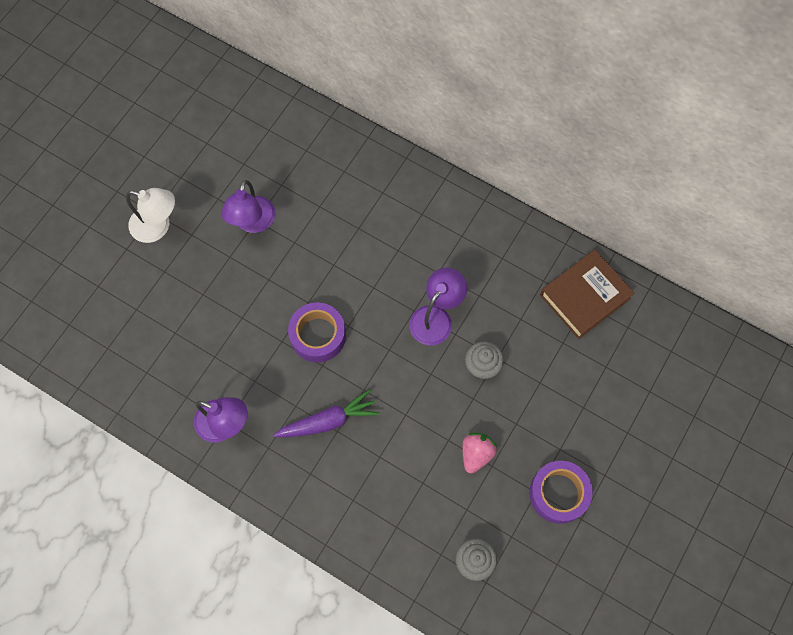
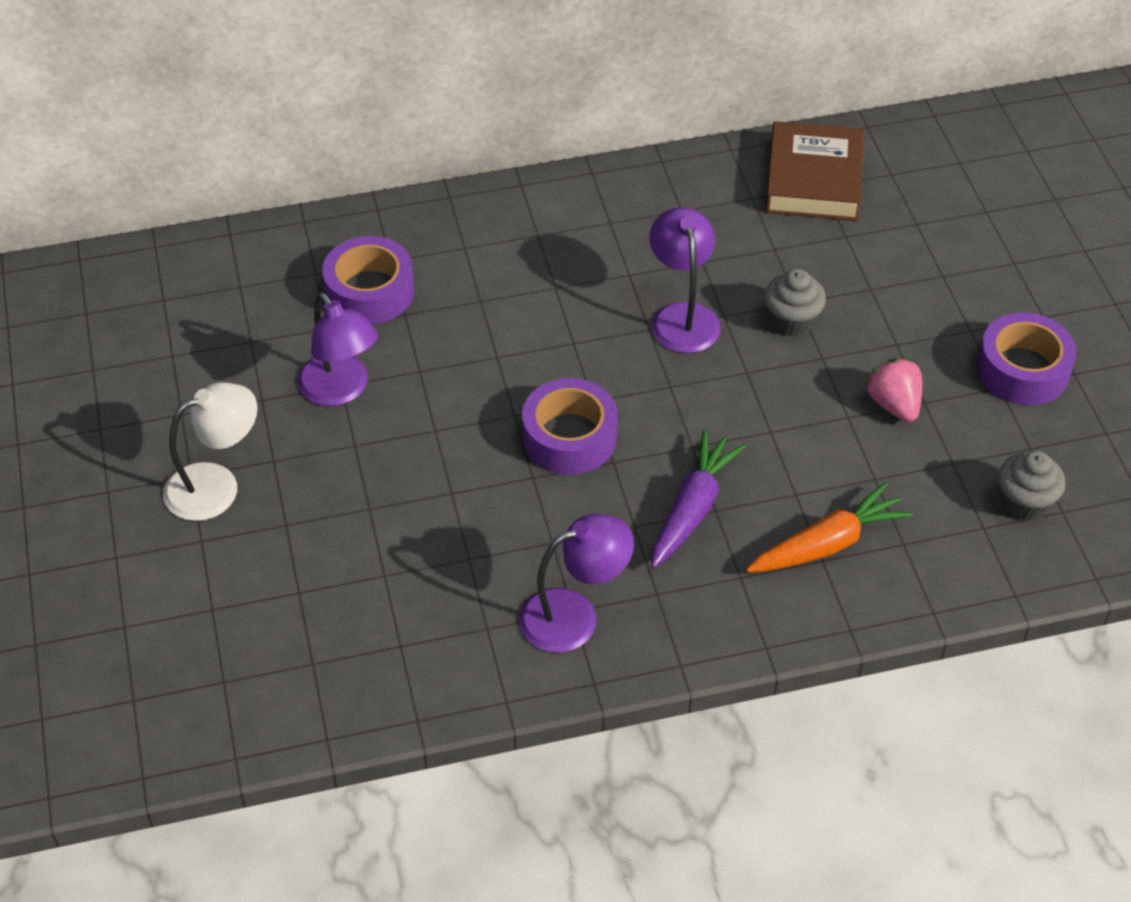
camera: 45 degrees left, 20 degrees down
(318, 181) = (370, 291): none -> purple tape
(364, 494) = (827, 544): none -> orange carrot

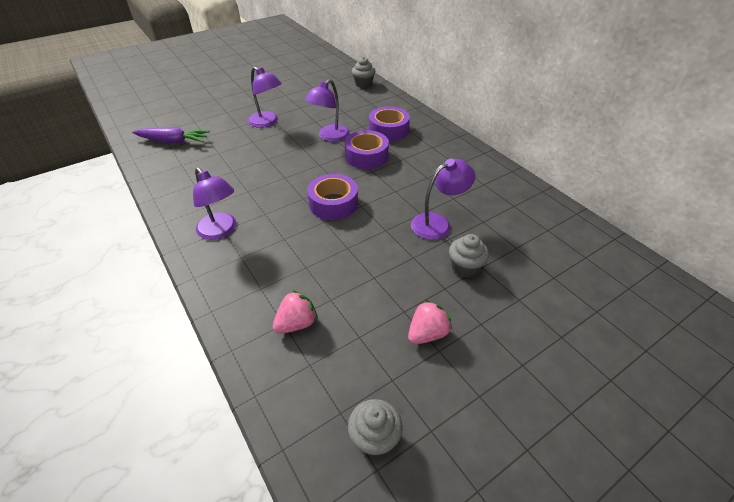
camera: 70 degrees right, 5 degrees down
(141, 274) = (363, 84): none -> grey cupcake
(216, 485) = (267, 122): white lamp -> purple lamp
(692, 509) = (303, 257): purple carrot -> purple carrot (173, 141)
(813, 179) = (587, 252): brown book -> none
(827, 544) = (296, 323): orange carrot -> pink strawberry
(1022, 370) = (506, 408): purple tape -> purple tape (366, 156)

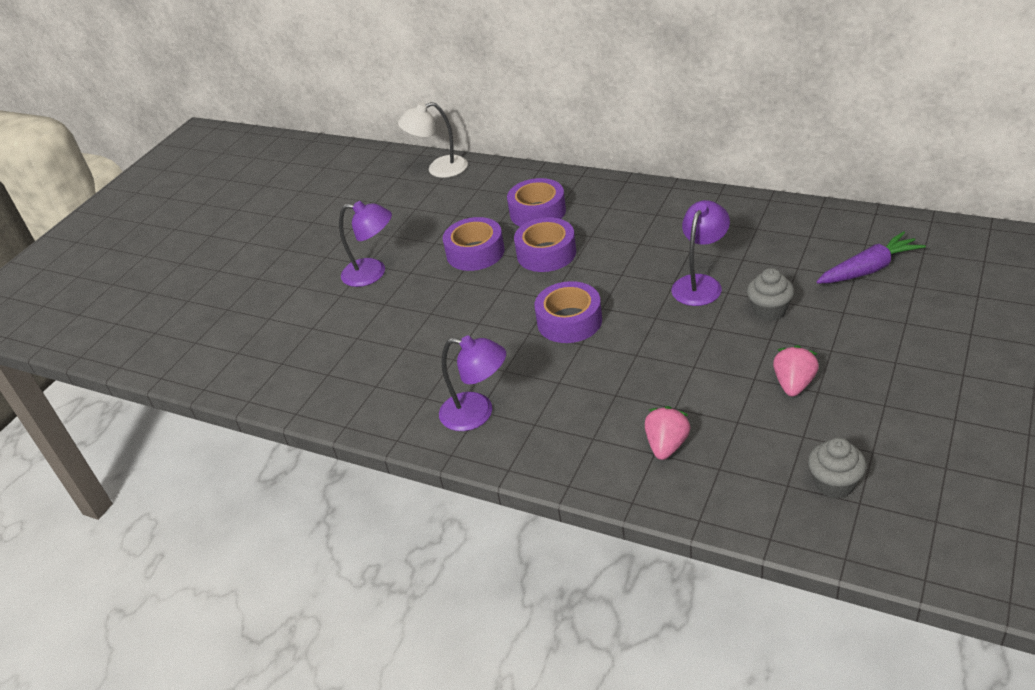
camera: 25 degrees left, 5 degrees down
(173, 141) = (275, 355): purple carrot -> purple carrot (868, 269)
(329, 136) = (475, 252): purple lamp -> purple tape
(363, 84) = (439, 169): grey cupcake -> white lamp

